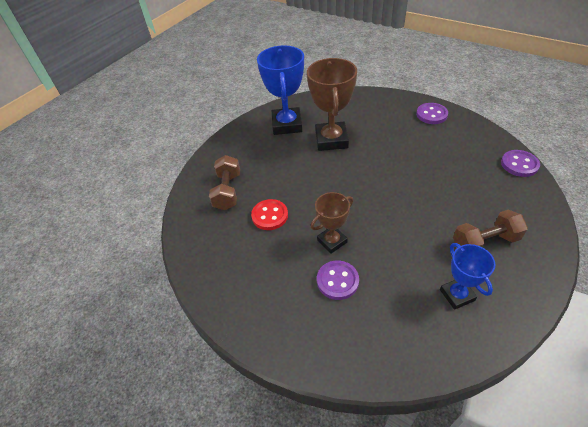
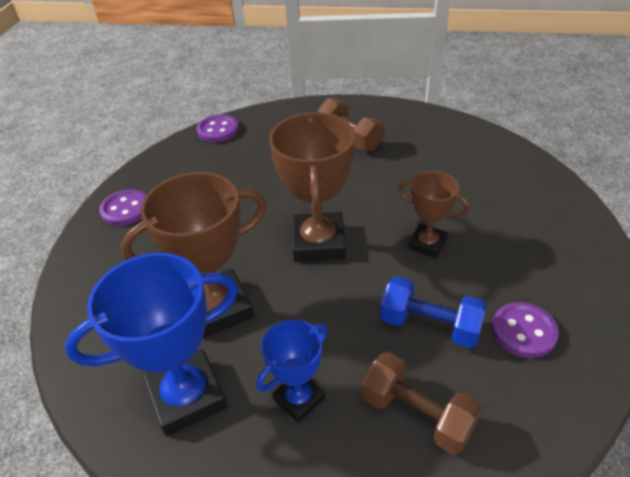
camera: 115 degrees left, 5 degrees down
(227, 191) = (417, 414): brown dumbbell -> brown dumbbell turned 60 degrees clockwise
(270, 216) = (430, 325): red button -> blue dumbbell
(337, 281) = (478, 223): purple button -> purple button (523, 331)
(361, 188) = (318, 242): none -> brown trophy
(457, 295) = (427, 145): blue trophy -> blue trophy (299, 399)

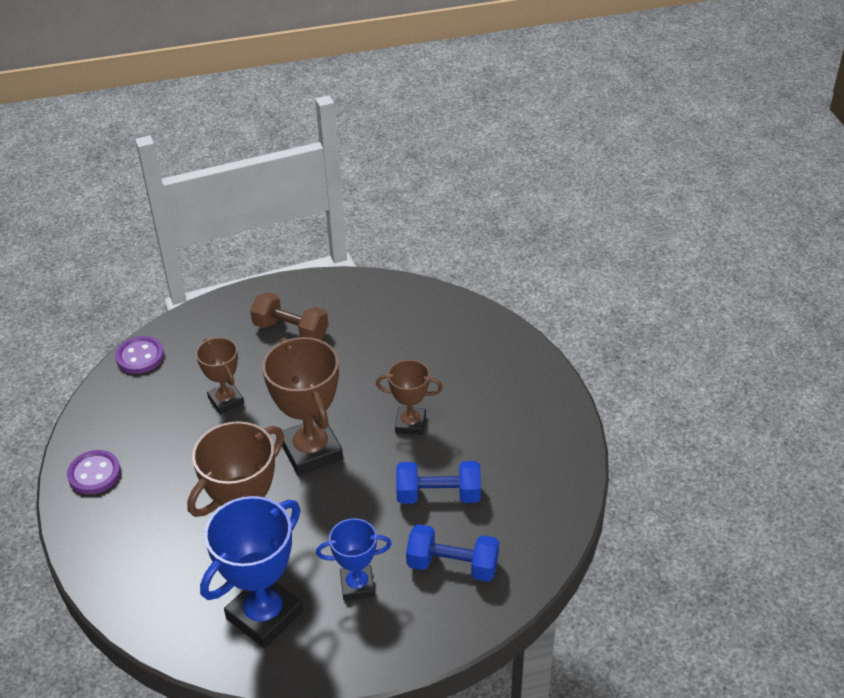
camera: 25 degrees left, 0 degrees up
(266, 179) = (226, 401): none -> brown trophy
(299, 399) = (357, 585): blue trophy -> blue trophy turned 60 degrees clockwise
(417, 414) = (452, 565): brown dumbbell -> blue dumbbell
(523, 331) = (512, 477): purple button -> none

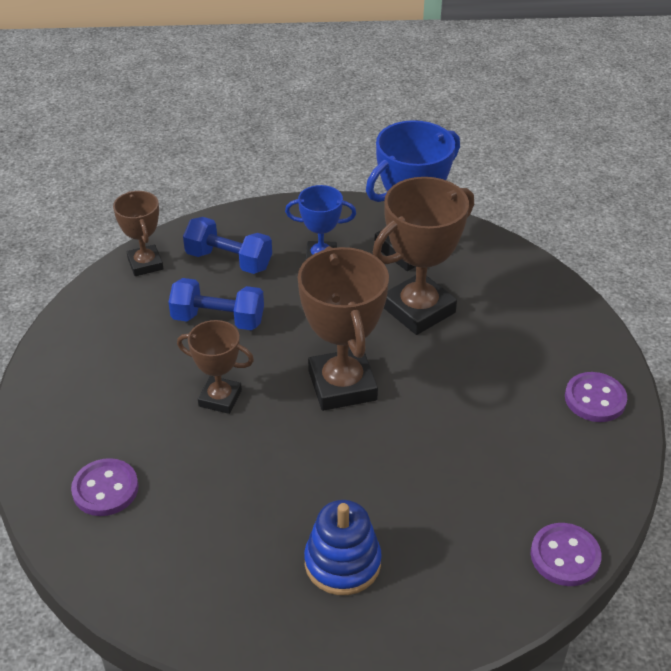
camera: 170 degrees left, 0 degrees up
(226, 401) = (441, 465): brown trophy -> brown trophy (145, 264)
(291, 330) = (342, 563): brown dumbbell -> blue stacking toy
(469, 347) = (105, 489): none -> purple button

